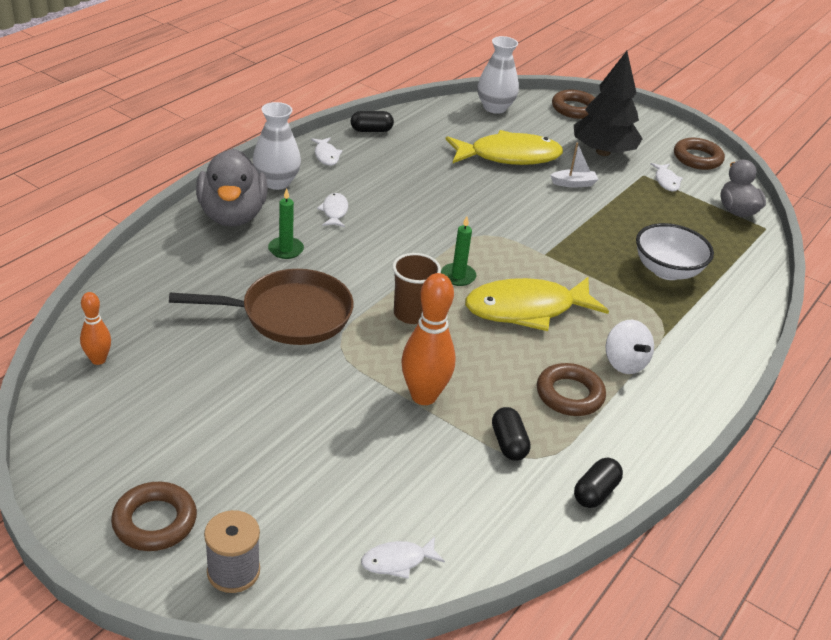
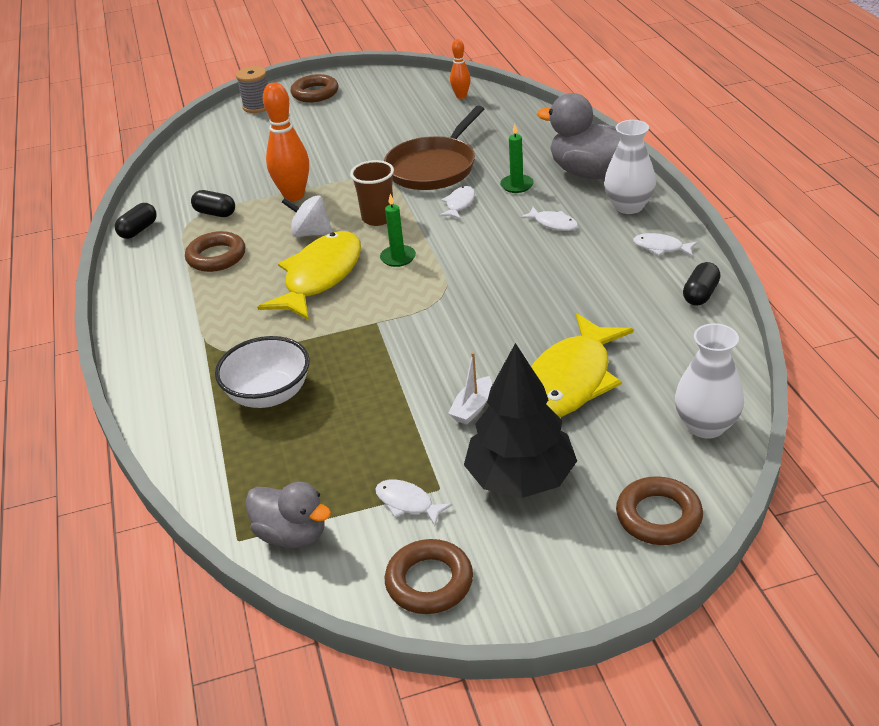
camera: 135 degrees right, 0 degrees up
(397, 561) = (198, 149): white fish -> white fish (459, 204)
(595, 492) = (138, 230): black capsule -> black capsule turned 45 degrees clockwise
(624, 363) = (207, 300): white spinning top -> white spinning top (311, 233)

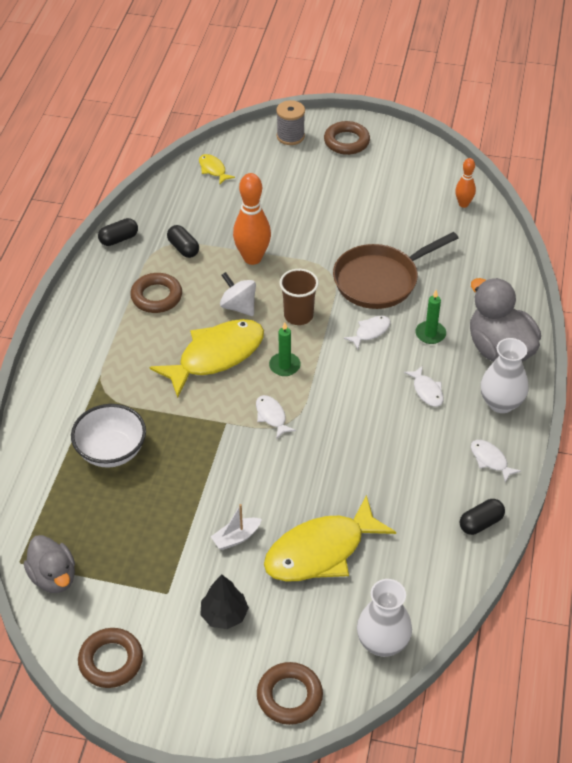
camera: 25 degrees right, 10 degrees up
(199, 151) = (213, 169): none -> yellow fish
(407, 503) = (139, 593): white fish -> white fish (271, 416)
(520, 478) = (224, 615): black tree -> black tree, size x0.56

